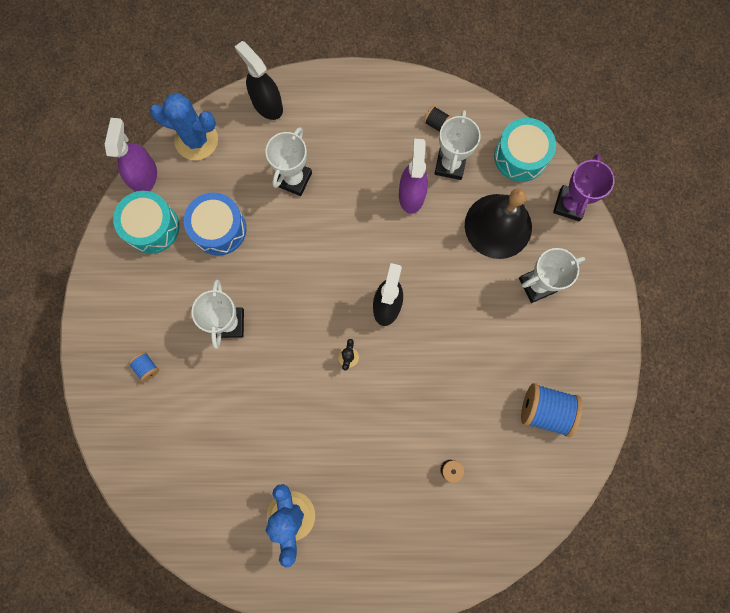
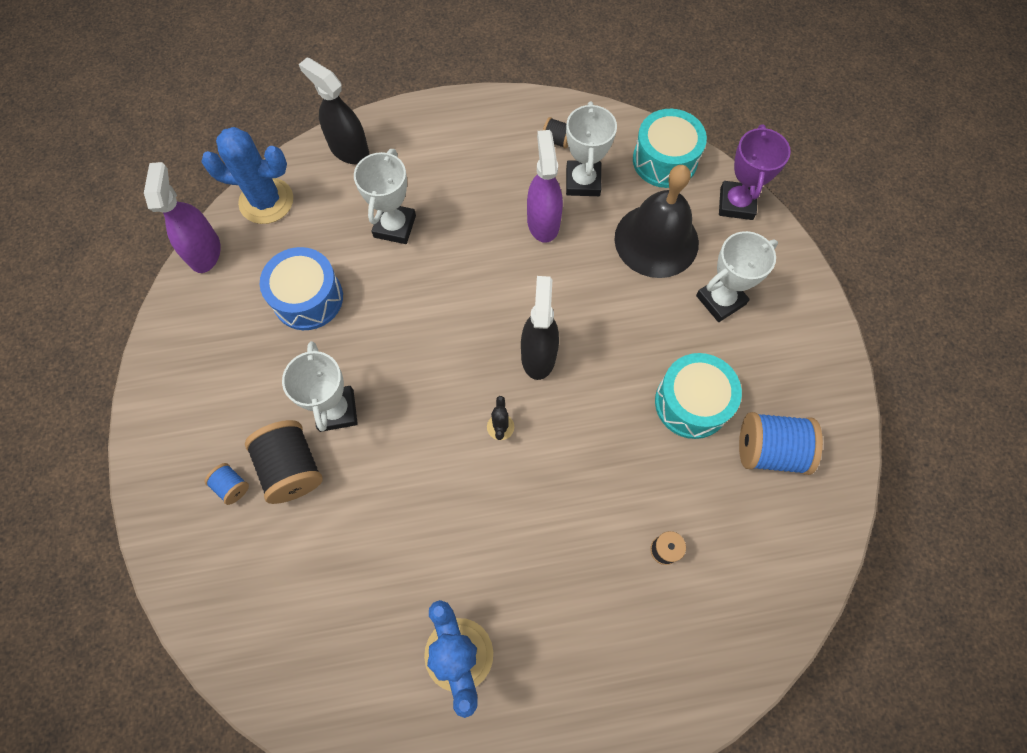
camera: 10 degrees left, 10 degrees down
(152, 227) = (220, 309): turquoise drum -> turquoise drum (691, 403)
(191, 361) = (292, 468): none -> black spool

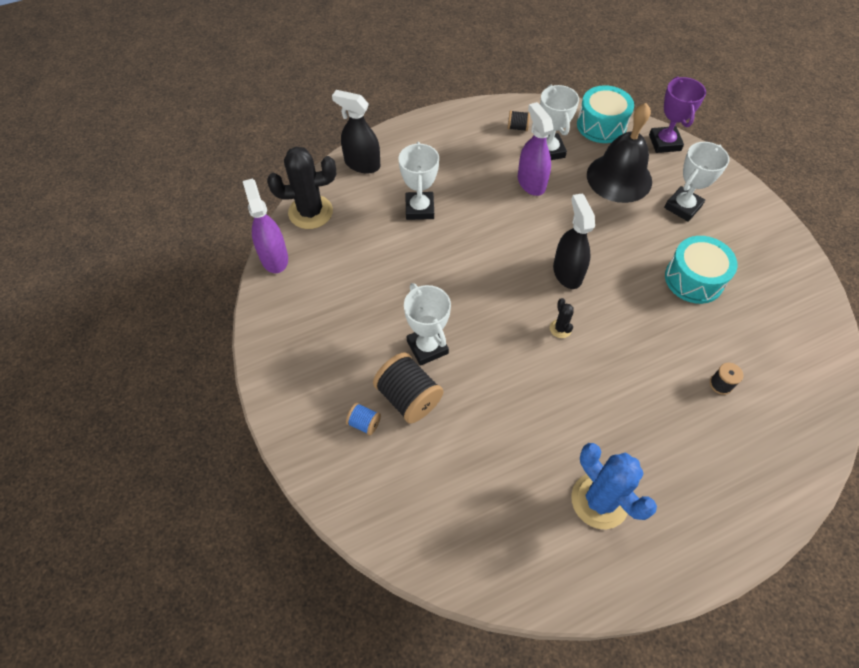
camera: 15 degrees left, 10 degrees down
(266, 201) = (310, 212): blue cactus -> black cactus
(308, 298) = (371, 273): blue drum -> none
(769, 450) = (764, 297): blue spool -> none

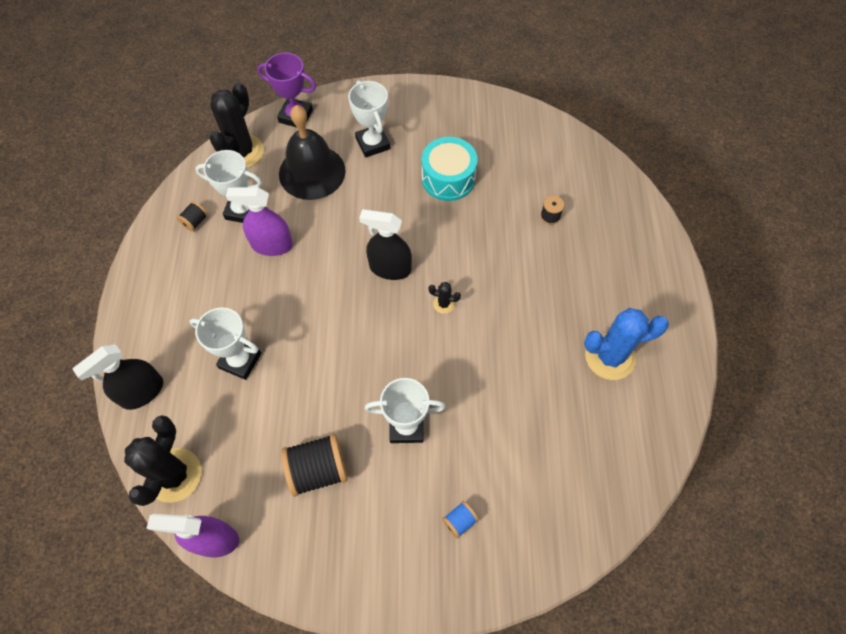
camera: 65 degrees left, 5 degrees up
(408, 397) = (451, 468): black spool -> black spool (318, 470)
(601, 125) = (242, 152): turquoise drum -> black cactus

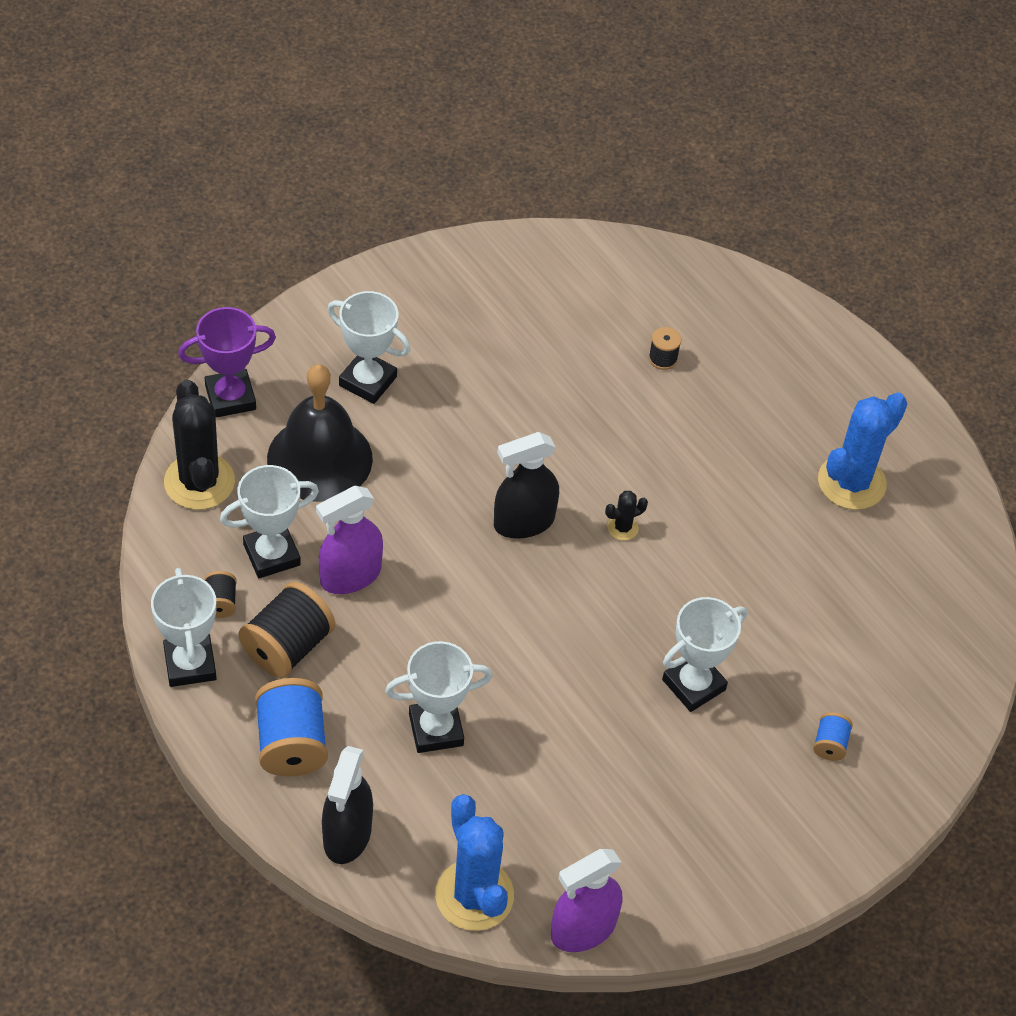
camera: 40 degrees left, 10 degrees down
(152, 246) = (190, 664): none -> white trophy
(161, 321) = (291, 743): none -> blue spool
(174, 475) = (474, 895): black cactus -> blue cactus
(318, 470) = (635, 788): black spool -> black spool (287, 646)
(448, 178) = (502, 376): turquoise drum -> none

